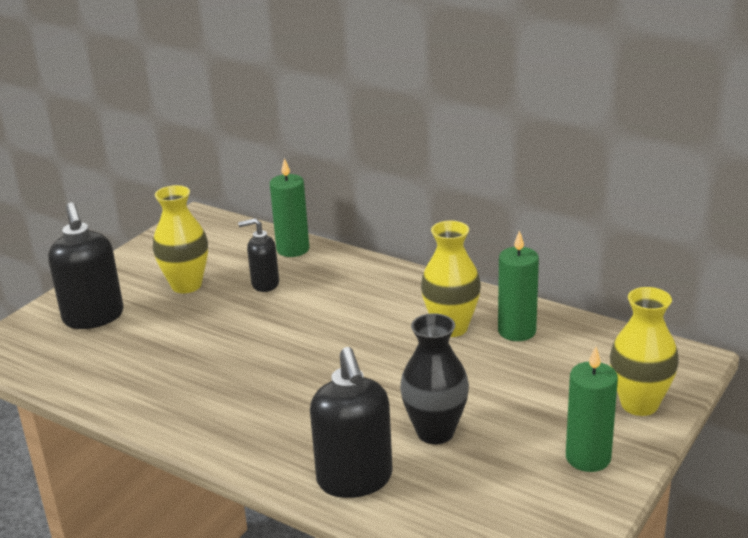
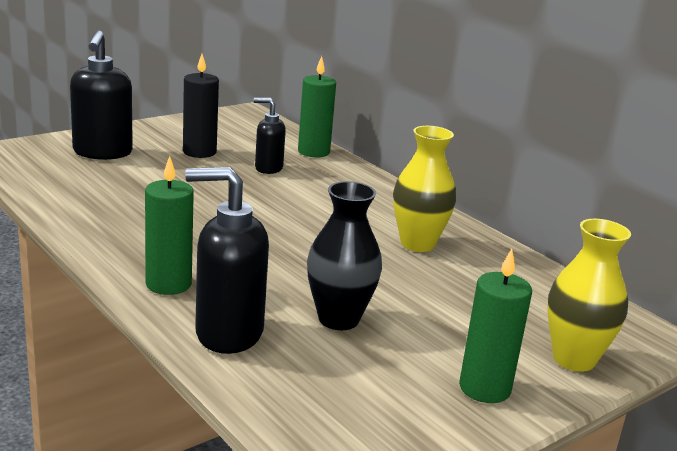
camera: 15 degrees right, 5 degrees down
(186, 285) = (199, 152): yellow vase -> black candle
(355, 480) = (228, 333): black soap dispenser -> black soap dispenser turned 90 degrees clockwise
(517, 331) = (482, 264): green candle -> green candle (168, 284)

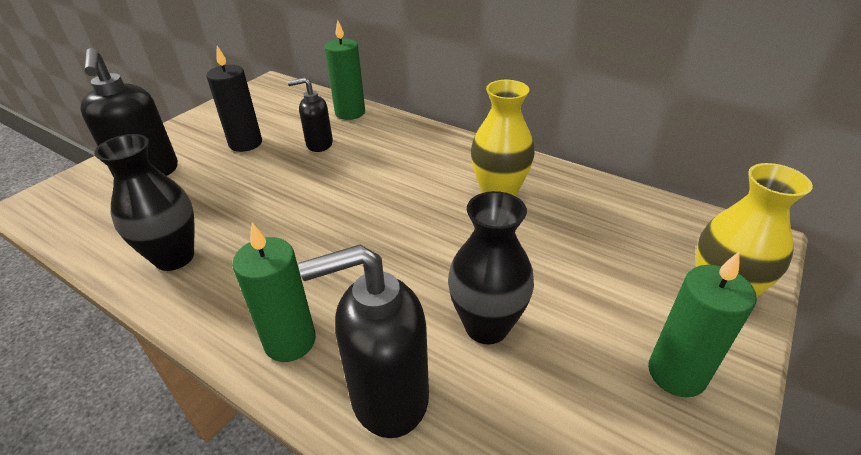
camera: 15 degrees left, 15 degrees up
(100, 213) = (174, 257): none -> black vase

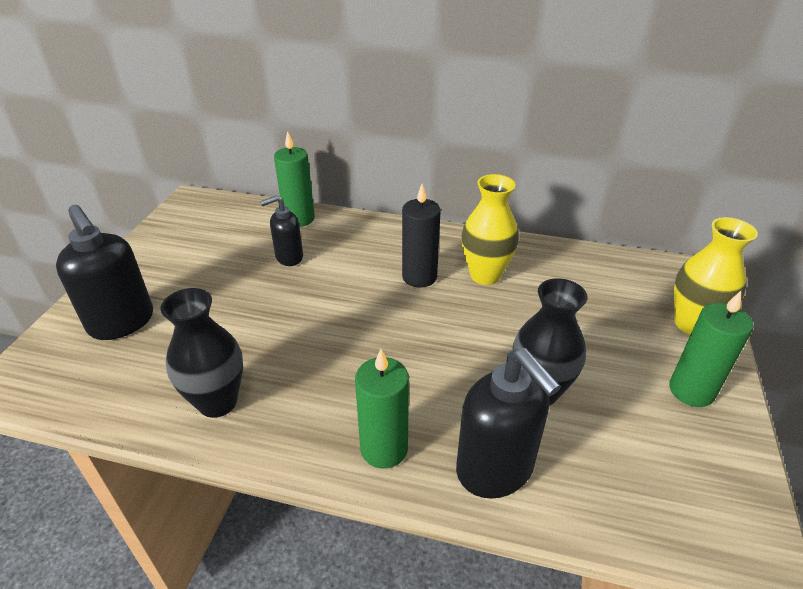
camera: 20 degrees left, 0 degrees up
(245, 143) = (210, 270): black candle -> black candle (419, 277)
(388, 397) = (495, 470): black soap dispenser -> black soap dispenser turned 90 degrees counterclockwise

